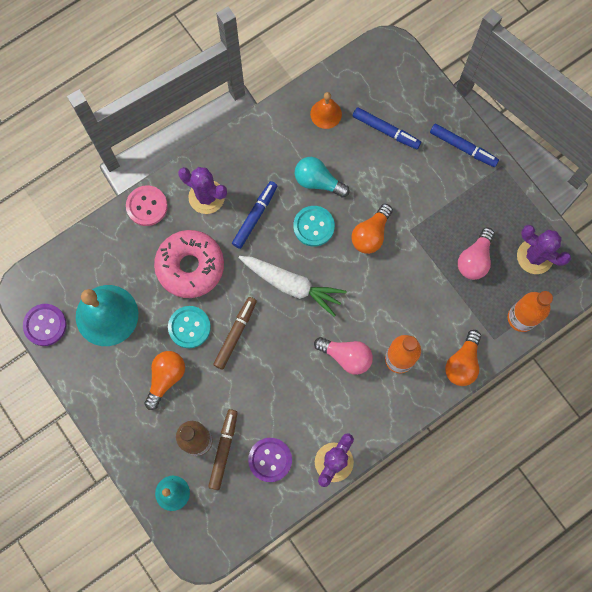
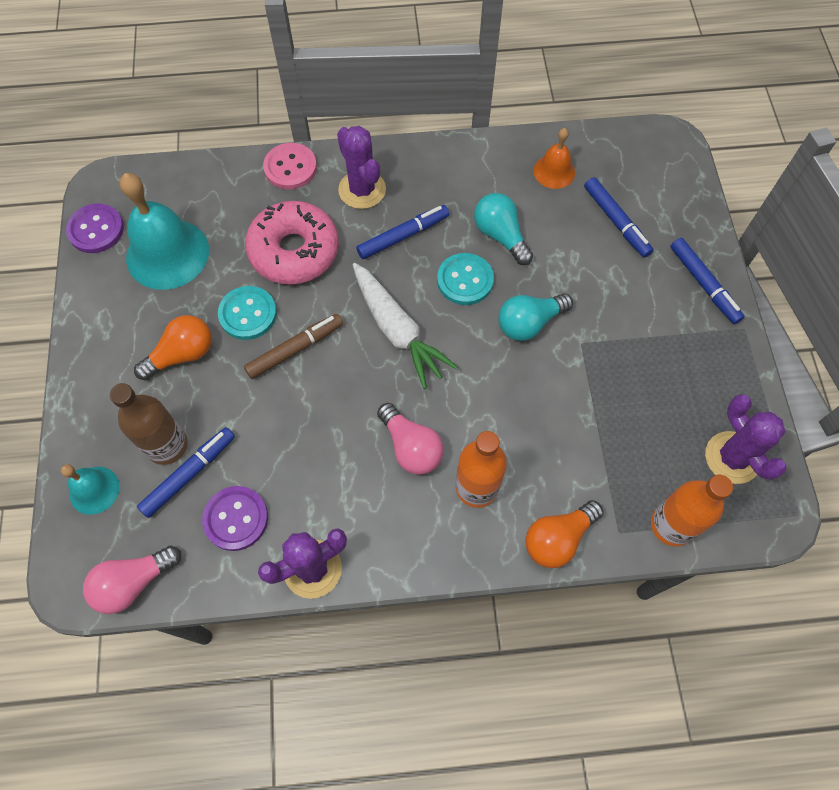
camera: 30 degrees right, 10 degrees down
(223, 450) = (189, 474): brown marker -> blue marker
(371, 234) = (529, 323): orange light bulb -> turquoise light bulb
(474, 259) = (647, 419): pink light bulb -> pink light bulb (133, 583)

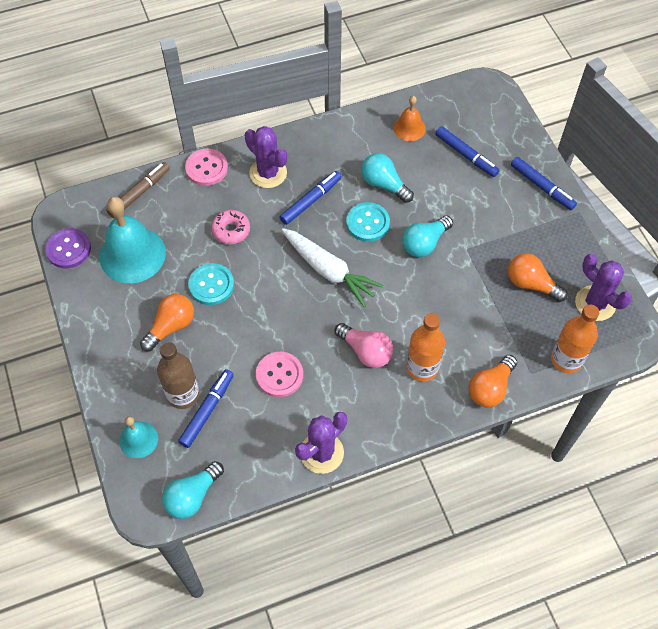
camera: 15 degrees left, 5 degrees down
(133, 583) = (192, 496): pink light bulb -> turquoise light bulb
(236, 519) = (253, 433): purple button -> none
(293, 451) = (279, 375): none -> pink button
(294, 251) = (231, 230): pink donut -> pink donut, size x0.54
(295, 349) = (256, 302): brown marker -> brown marker (139, 193)
(653, 410) = (531, 284): none -> orange light bulb

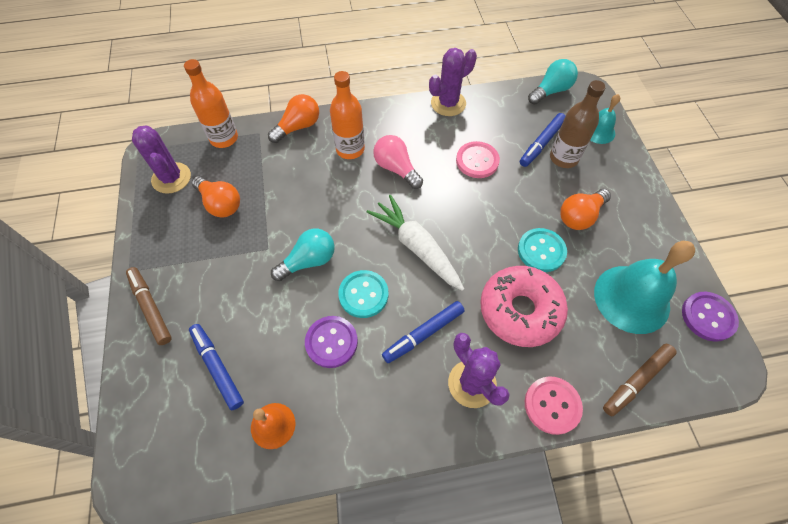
camera: 170 degrees left, 0 degrees up
(231, 230) = (520, 310): pink donut -> pink donut, size x1.87
(384, 184) = (331, 342): turquoise light bulb -> purple button
(542, 187) = (151, 308): blue marker -> brown marker

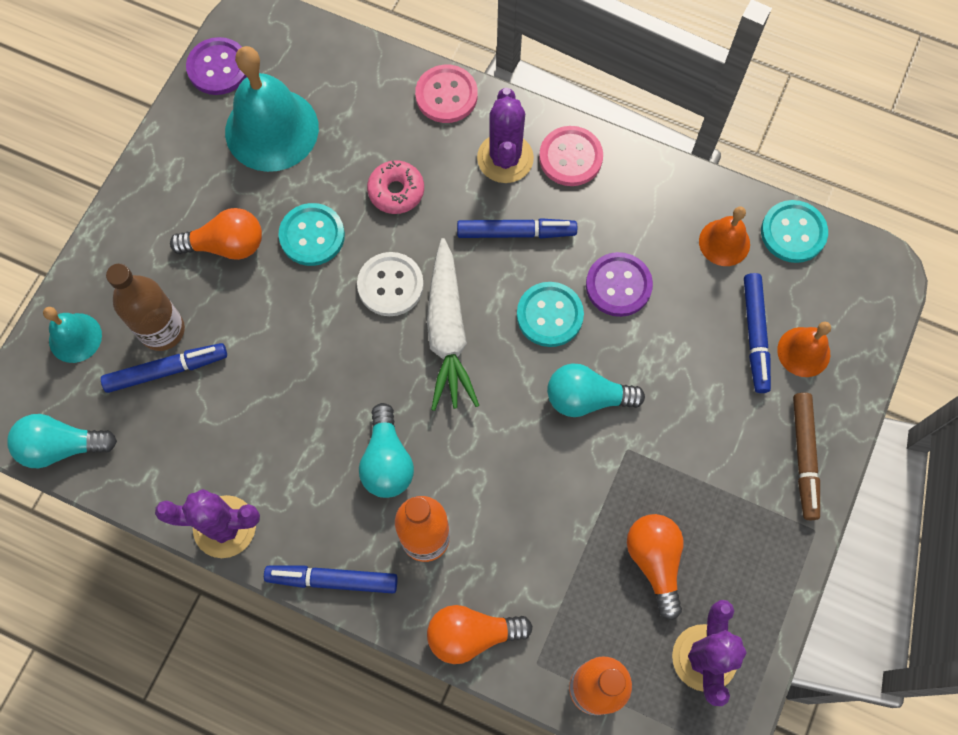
camera: 145 degrees left, 10 degrees up
(176, 378) = (803, 352): none -> orange bell
(221, 471) = (793, 232): none -> turquoise button
(380, 112) = (332, 580): none -> blue marker
(396, 168) = (387, 461): pink light bulb -> turquoise light bulb
(471, 252) = (390, 285): none -> white button
(477, 161) = (273, 401): pink button -> pink button (570, 157)
(520, 310) = (396, 191): pink donut -> pink donut, size x0.54
(636, 381) = (349, 65): brown marker -> none

